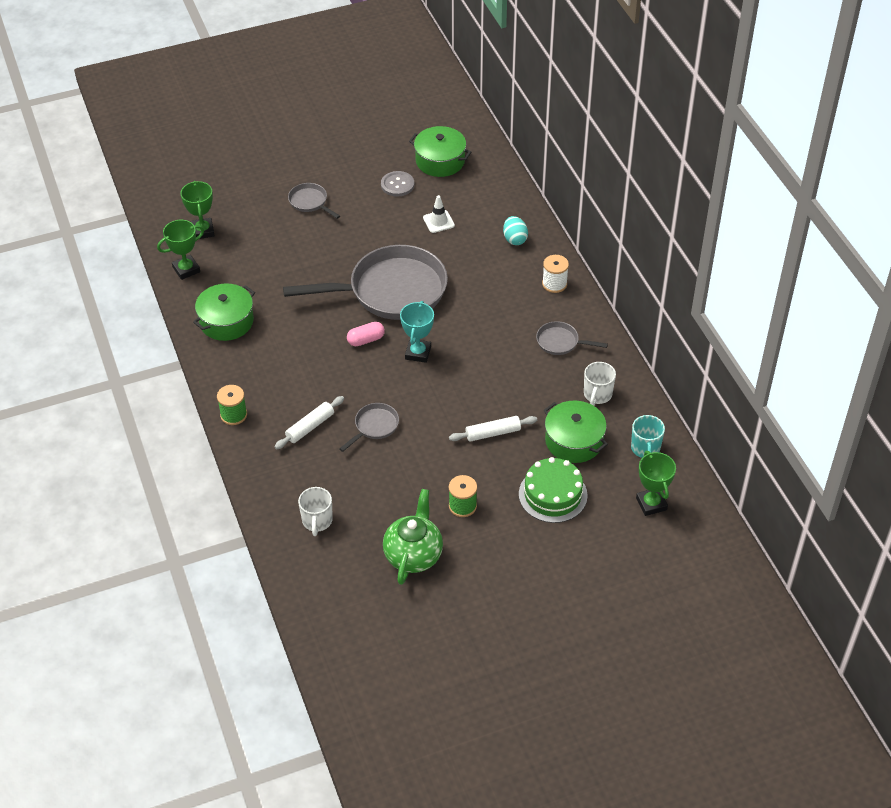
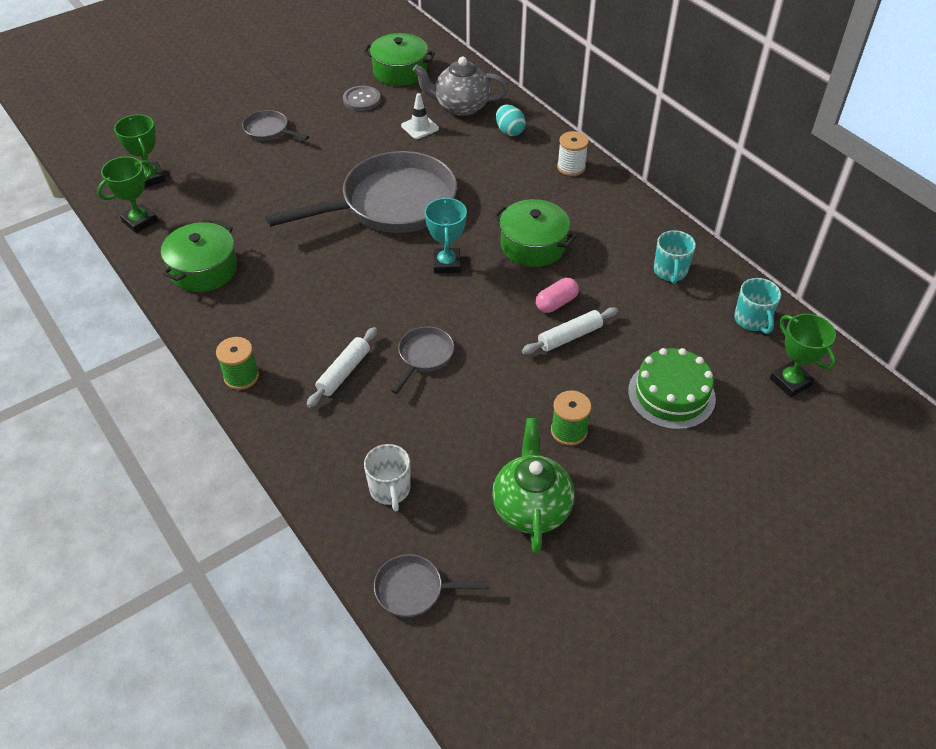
camera: 15 degrees left, 0 degrees up
(366, 340) = (380, 260): pink capsule -> pink capsule (556, 303)
(481, 207) = (461, 106): none -> grey teapot
(560, 342) = (604, 224): grey pan -> grey pan (414, 590)
(574, 441) = (667, 327): green pot -> green pot (533, 245)
(597, 395) = (670, 272): white mug -> turquoise mug

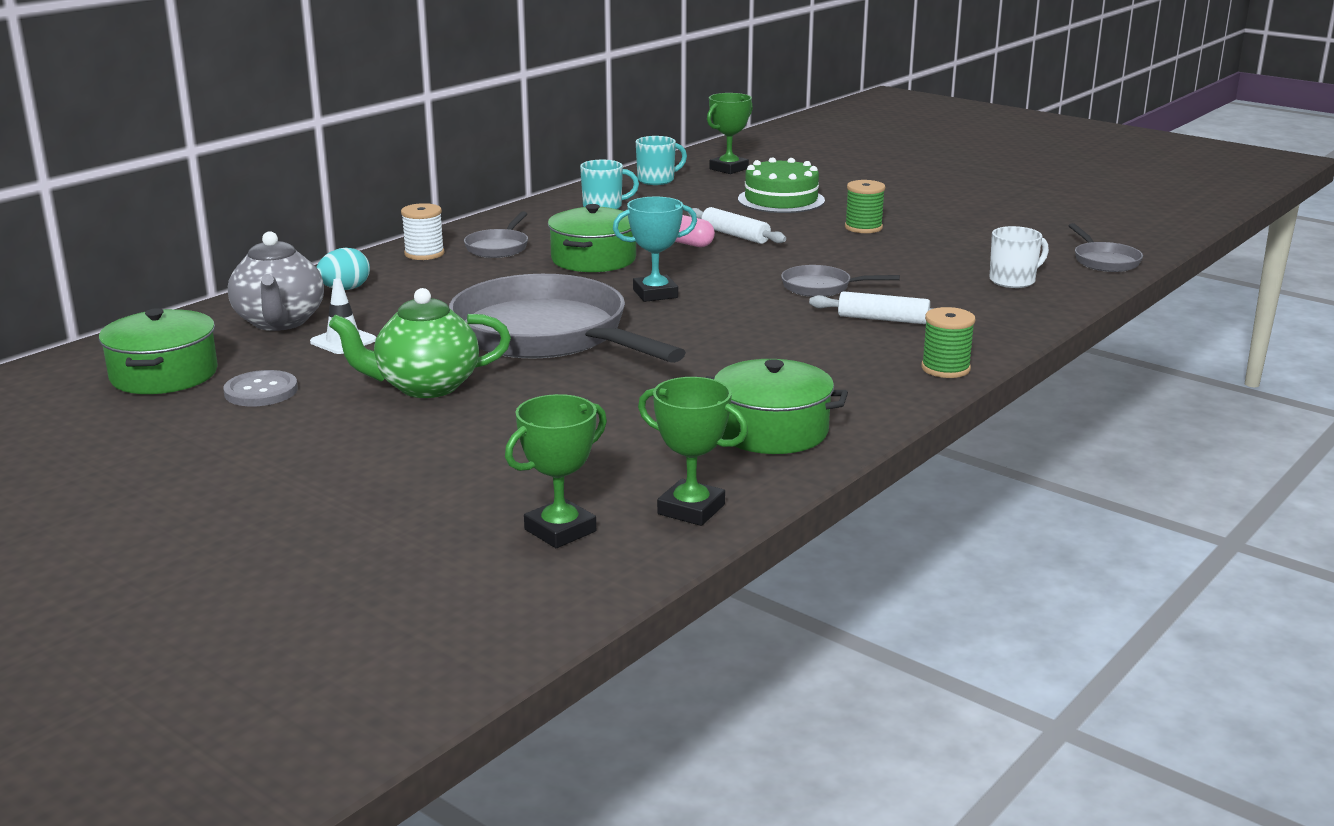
camera: 105 degrees left, 25 degrees down
(269, 130) = (373, 451): grey pan -> grey pan (498, 247)
(531, 507) = (967, 233): green teapot -> green teapot (426, 386)

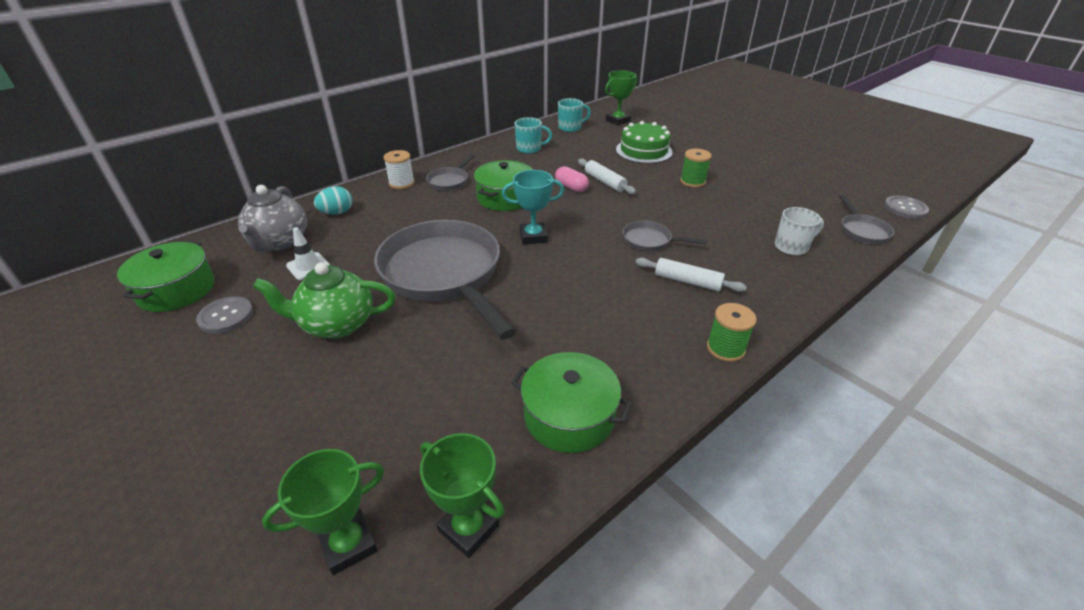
camera: 10 degrees right, 15 degrees up
(1159, 237) = (905, 208): none -> grey button

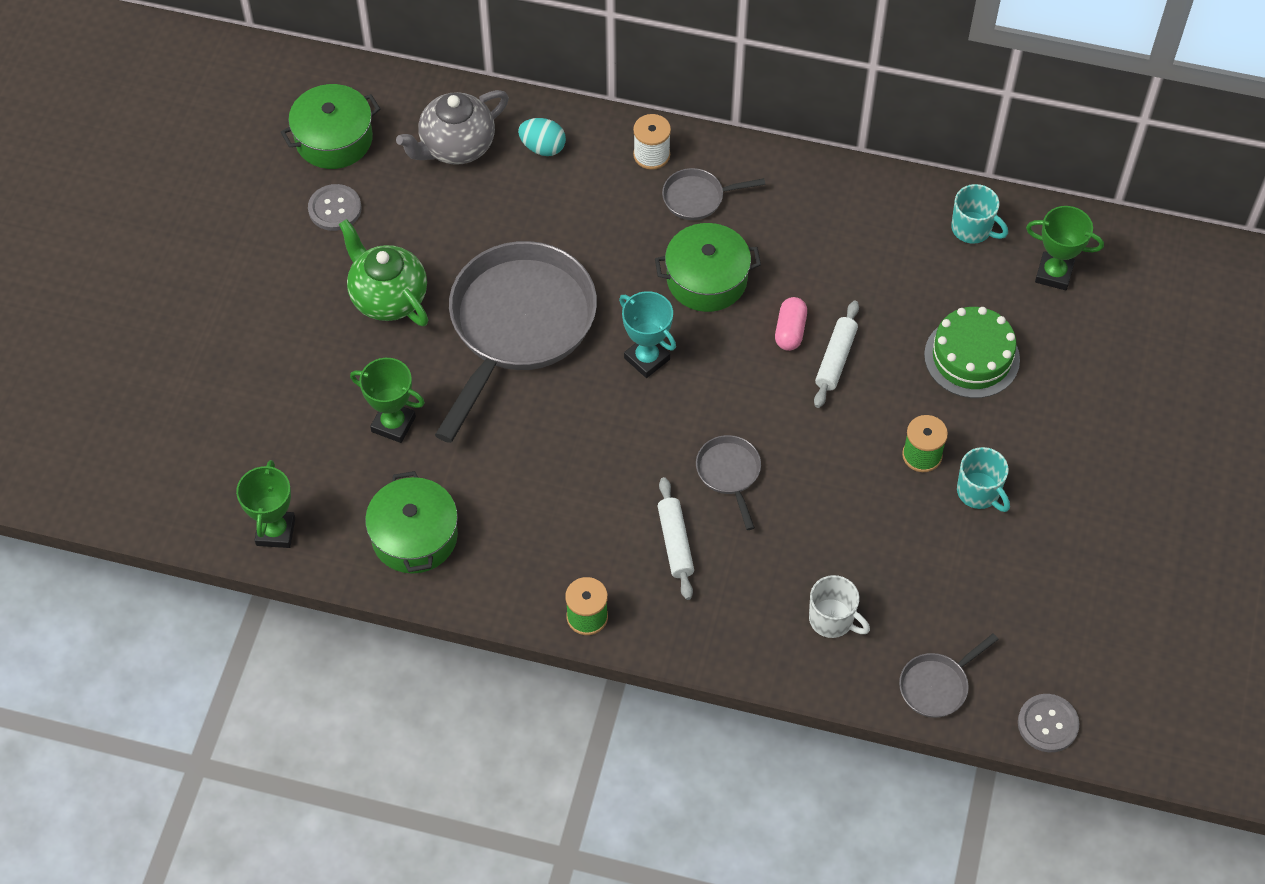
camera: 55 degrees right, 20 degrees up
(308, 266) = (441, 205): white traffic cone -> none
(349, 544) = (218, 473): green trophy -> green trophy (393, 424)
(529, 149) = (858, 223): turquoise mug -> turquoise mug (979, 492)

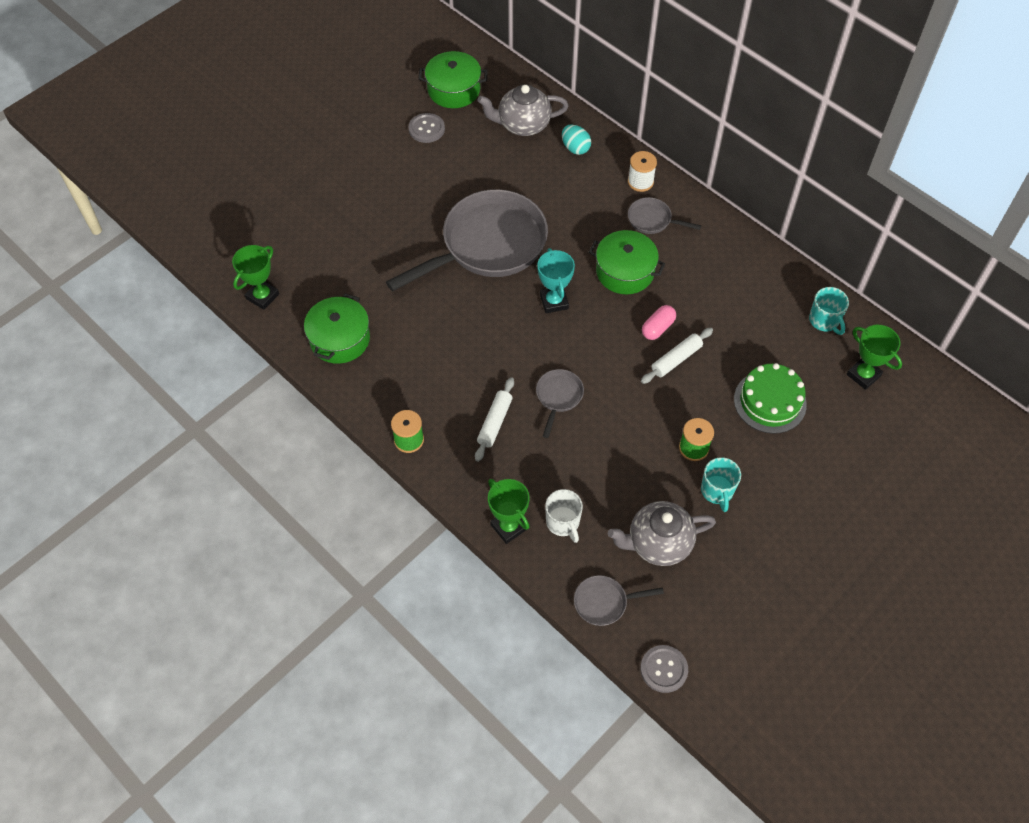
camera: 30 degrees right, 0 degrees up
(388, 297) = (422, 193): green teapot -> none
(393, 424) = (373, 267): green trophy -> green trophy (508, 527)
(953, 586) = (658, 543): none -> grey teapot

